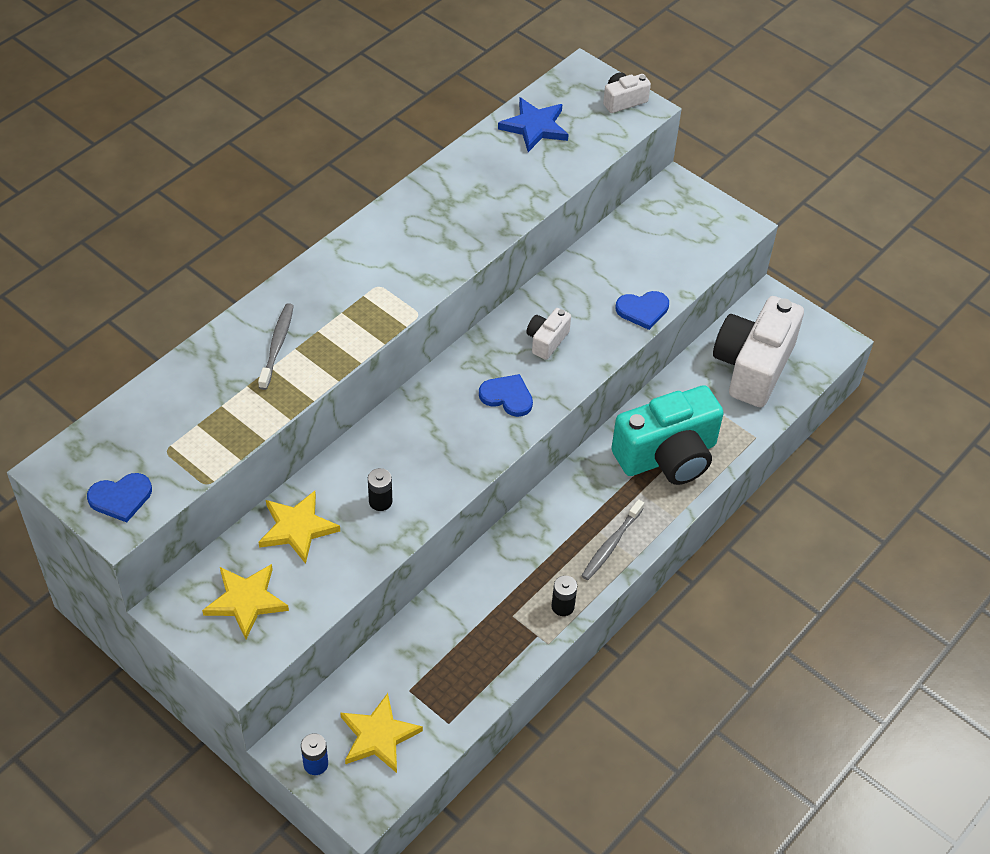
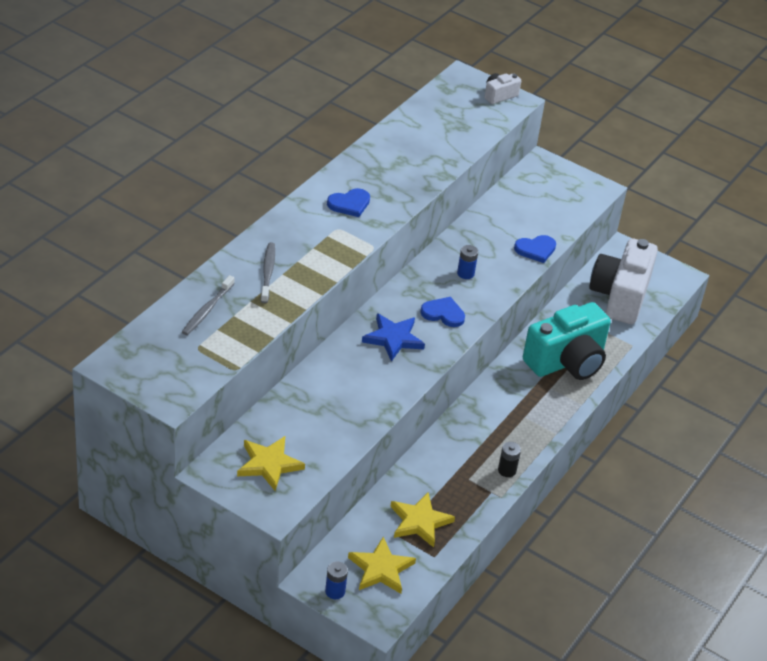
camera: 10 degrees left, 10 degrees down
(121, 498) = (169, 382): blue heart -> blue heart (349, 204)
(297, 528) = (298, 412): yellow star -> yellow star (420, 522)
(380, 501) = (360, 390): black battery -> none
(535, 127) = (434, 115): blue star -> blue star (393, 339)
(546, 341) = (465, 273): white camera -> blue battery
(611, 544) = (535, 425): grey toothbrush -> grey toothbrush (207, 310)

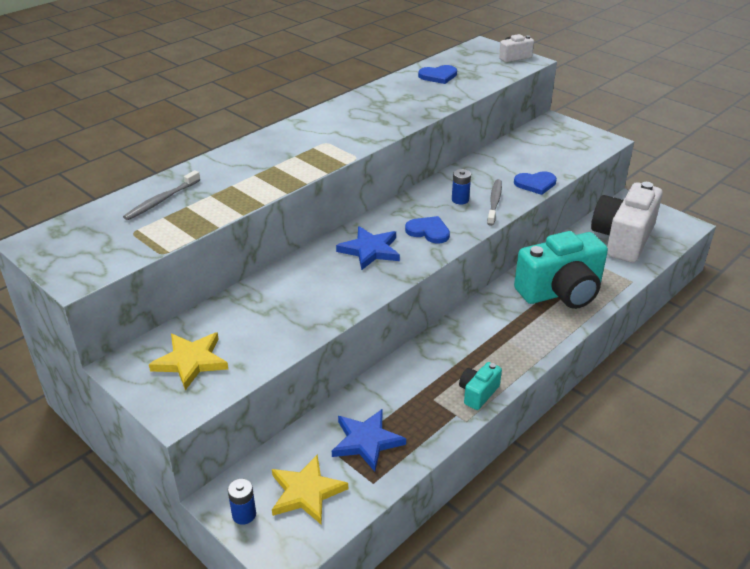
camera: 15 degrees right, 5 degrees down
(268, 272) = (239, 173): grey toothbrush -> grey toothbrush (494, 202)
(349, 204) = (345, 125): blue heart -> blue heart (438, 76)
(420, 522) = (366, 441): yellow star -> blue star
(507, 470) = (478, 393): black battery -> turquoise camera

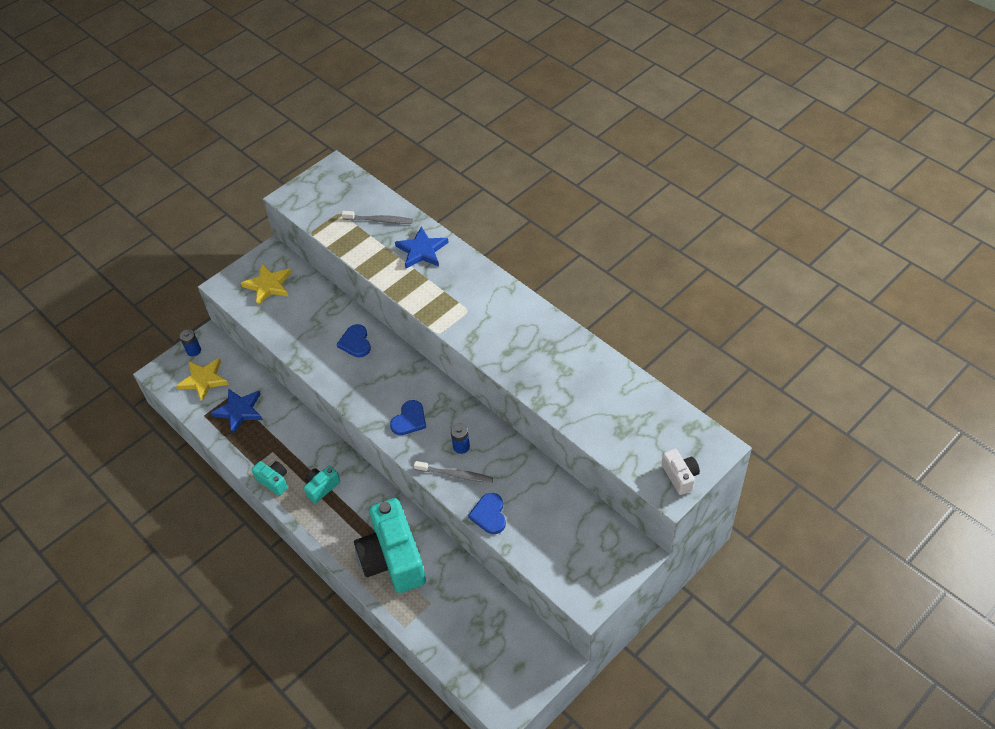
camera: 95 degrees right, 15 degrees up
(161, 200) = (379, 220): grey toothbrush -> grey toothbrush turned 150 degrees clockwise
(370, 250) = (384, 378): blue star -> blue star (422, 250)
(438, 76) = (618, 398): blue heart -> blue heart (355, 342)
(482, 350) = (321, 487): none -> turquoise camera
(622, 239) = (479, 634): white camera -> none

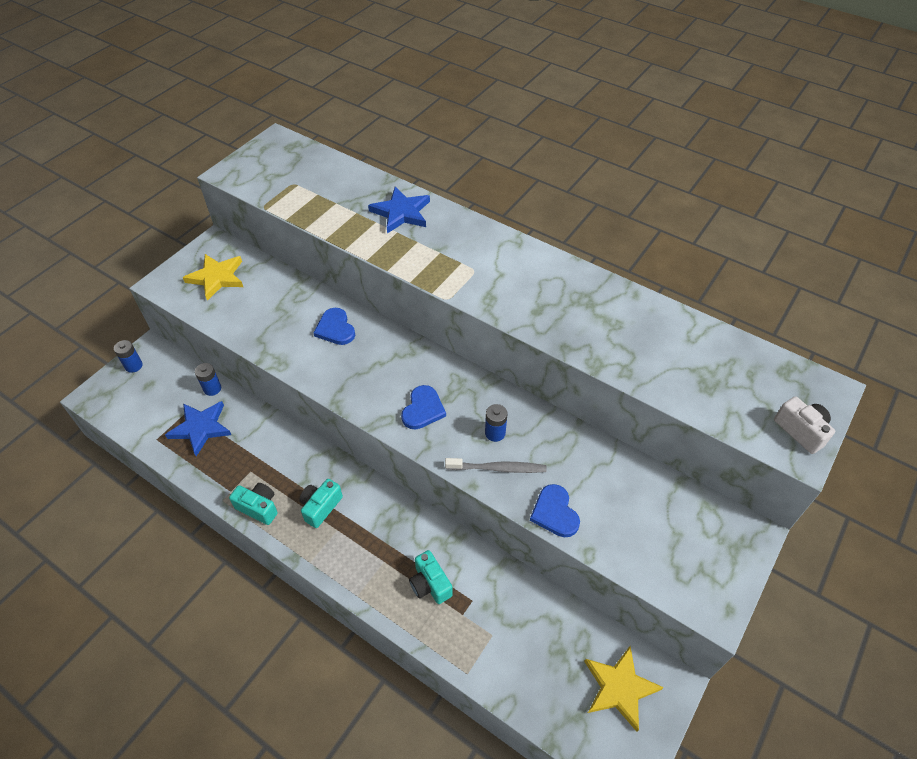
camera: 15 degrees left, 0 degrees up
(203, 380) = (150, 398): yellow star -> yellow star (619, 688)
(253, 378) = (212, 389): none -> blue battery
(379, 220) = (343, 187): grey toothbrush -> none
(393, 559) = (430, 584): turquoise camera -> turquoise camera, size x0.45

